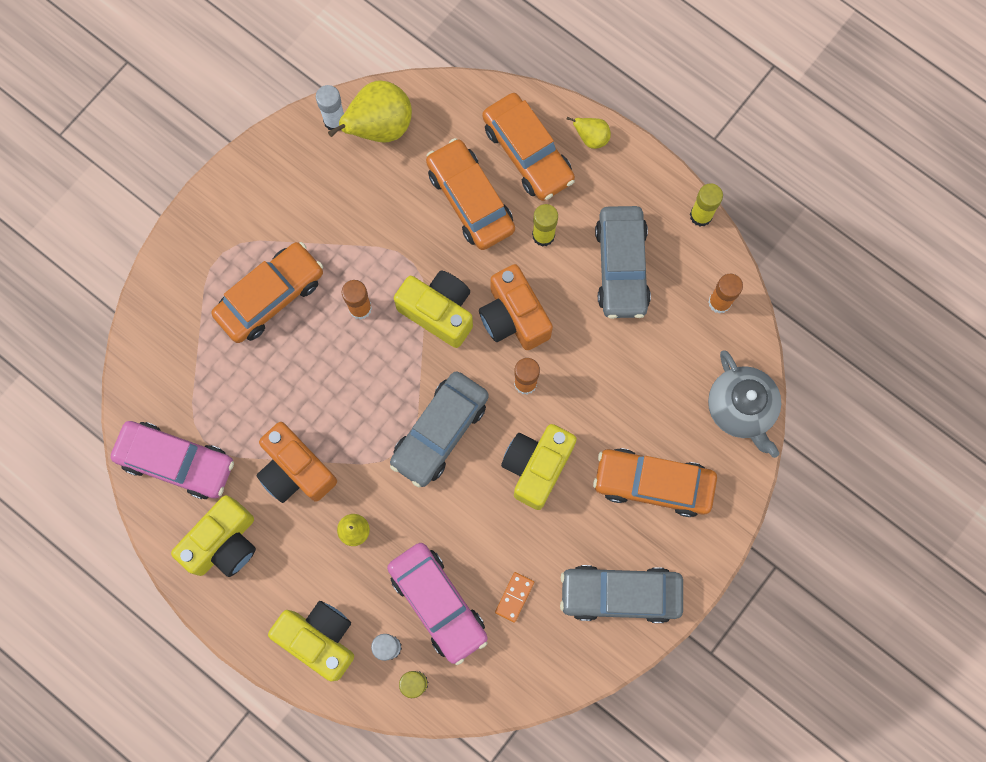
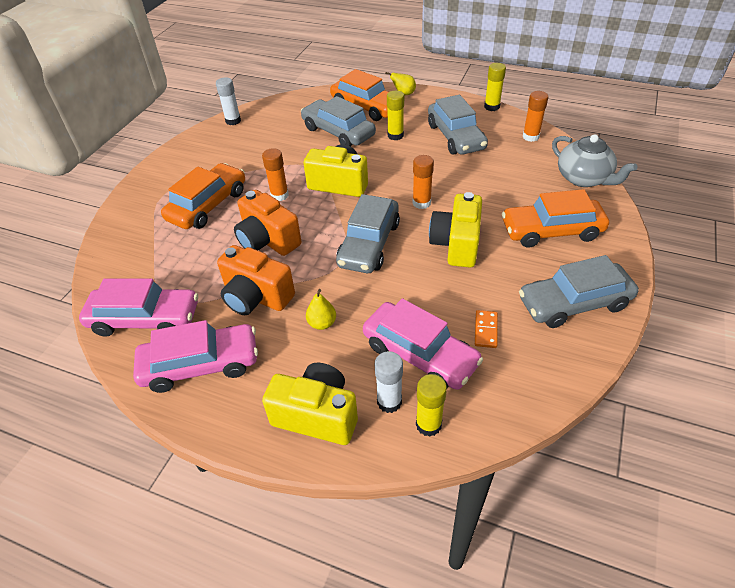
camera: 15 degrees left, 30 degrees down
(224, 543) = (201, 365): yellow camera -> pink car
(379, 127) = (264, 117): yellow pear -> none
(470, 200) = (338, 132): orange car -> grey car
(514, 317) = (395, 174): orange camera -> orange camera (268, 240)

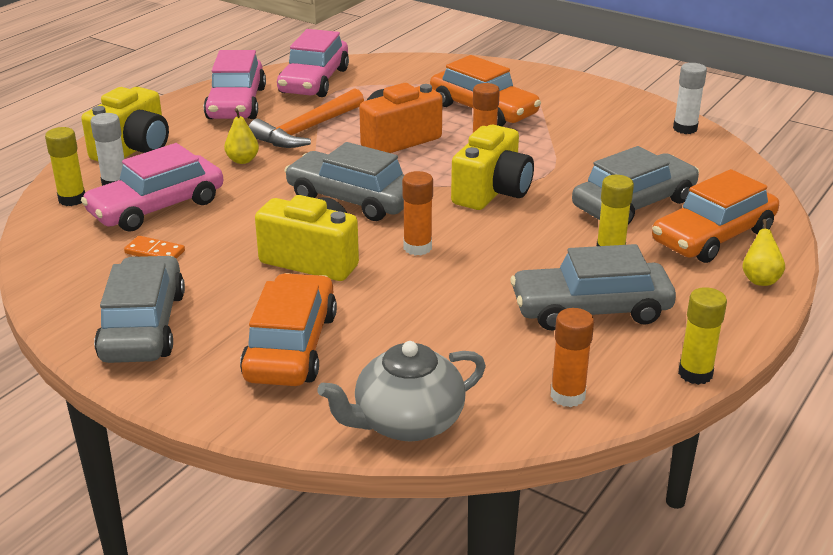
camera: 100 degrees right, 15 degrees down
(256, 297) = (306, 130): orange camera -> orange hammer

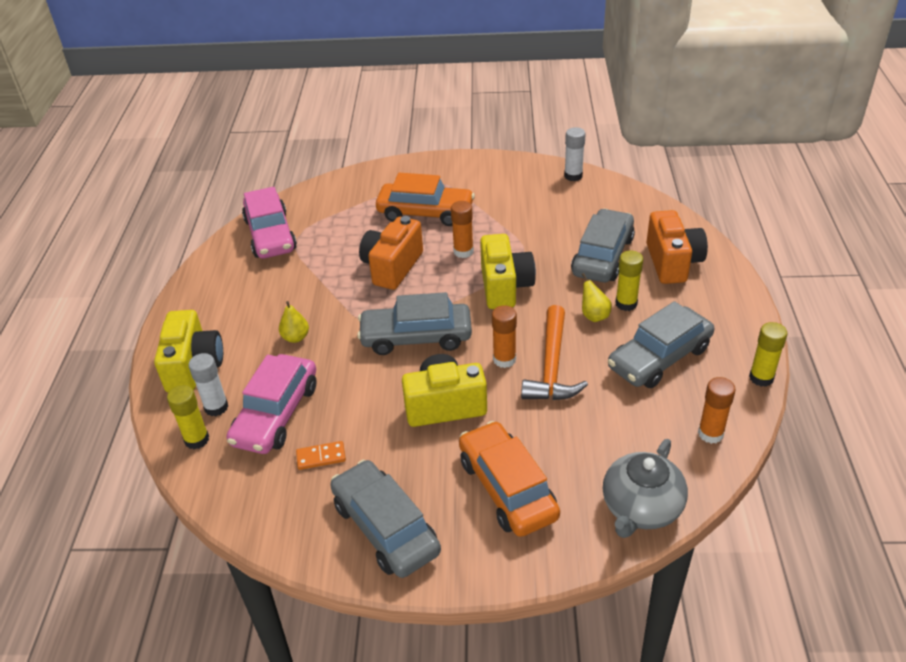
camera: 30 degrees left, 10 degrees up
(236, 103) = (230, 283): pink car -> none
(306, 130) = (315, 286): orange hammer -> orange hammer (552, 366)
(713, 236) = (672, 262): orange car -> orange camera
(760, 279) = (729, 285): yellow pear -> yellow pear (594, 316)

